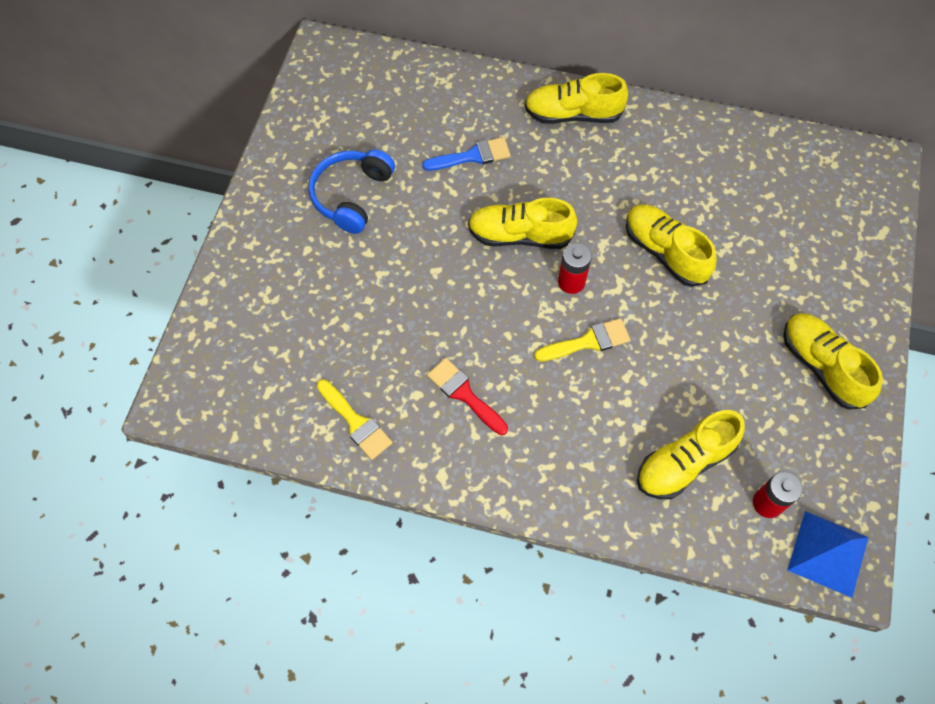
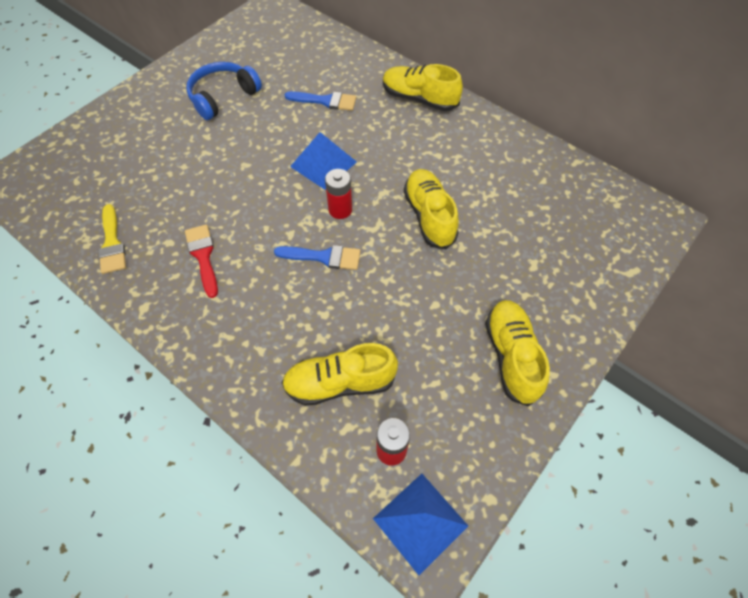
camera: 25 degrees right, 5 degrees down
(520, 235) = (323, 164): yellow shoe -> blue pyramid
(588, 341) = (324, 257): yellow brush -> blue brush

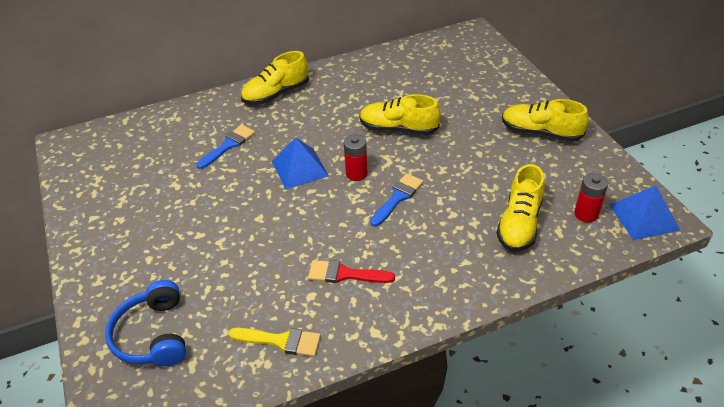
camera: 60 degrees left, 15 degrees down
(223, 97) = (158, 209): blue headphones -> blue headphones (153, 335)

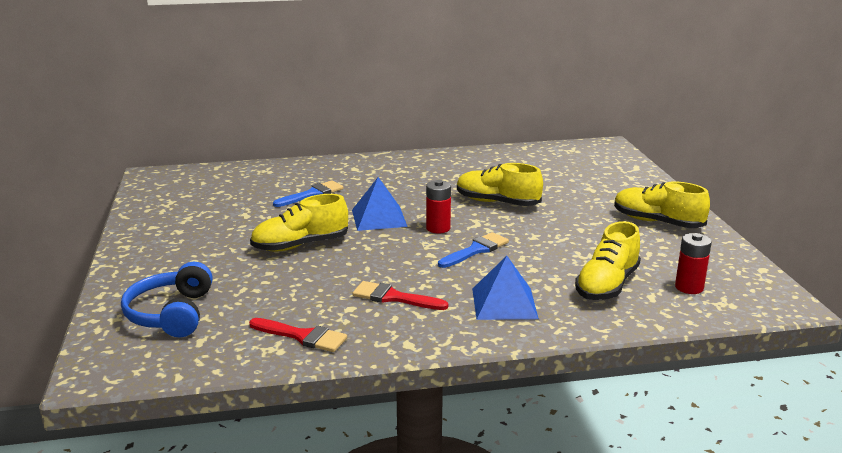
camera: 10 degrees right, 20 degrees down
(276, 94) = (377, 165): yellow shoe -> yellow shoe (300, 245)
(281, 341) = (302, 336): yellow brush -> red brush
(644, 217) = (759, 298): blue pyramid -> blue pyramid (504, 303)

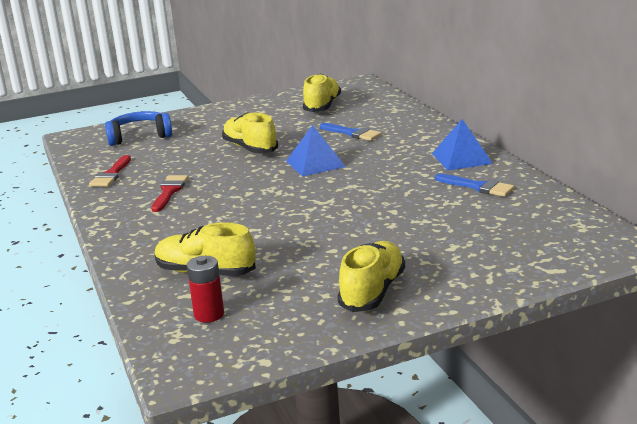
camera: 80 degrees right, 0 degrees up
(438, 228) = (304, 188): red battery -> none
(476, 250) = (263, 208): blue brush -> blue brush (478, 187)
(497, 202) = (379, 204): yellow shoe -> yellow shoe (322, 106)
(504, 303) = (164, 231): blue pyramid -> blue pyramid (461, 158)

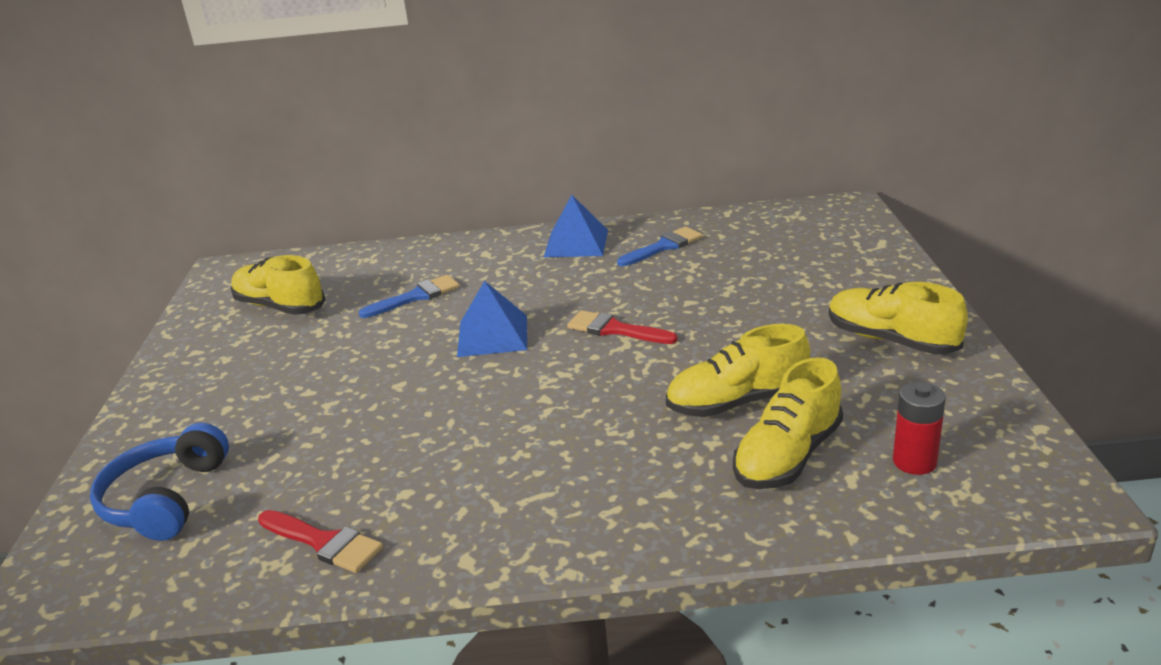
camera: 70 degrees left, 5 degrees up
(169, 191) = (471, 475): red brush -> red brush (615, 329)
(250, 148) = (373, 382): yellow shoe -> yellow shoe (737, 402)

